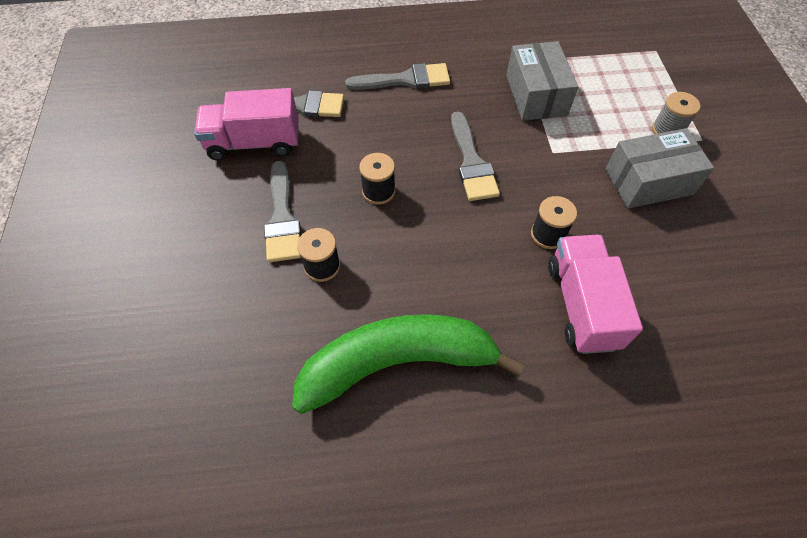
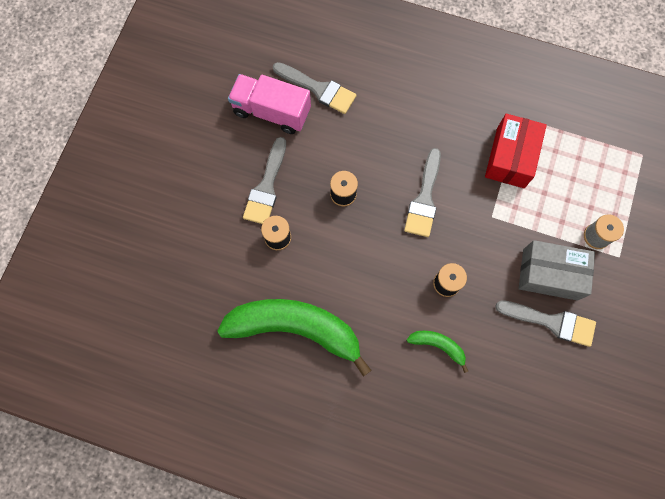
camera: 25 degrees right, 15 degrees up
(405, 80) = (413, 98): grey brush -> grey brush (551, 322)
(536, 95) = (510, 157): grey box -> red box
(581, 305) = (438, 346): pink truck -> green banana

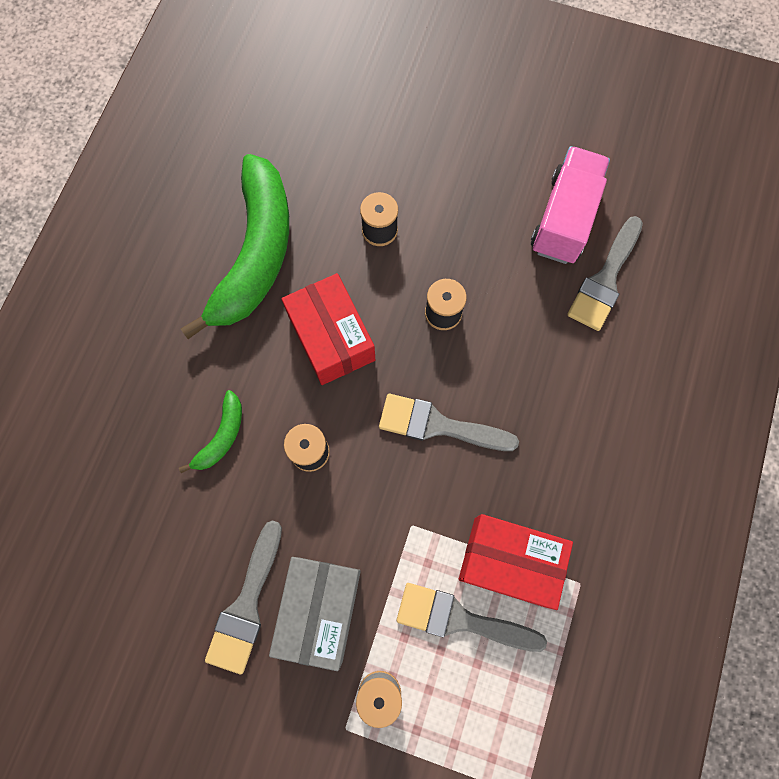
camera: 90 degrees right, 0 degrees up
(266, 187) = (451, 215): grey brush -> grey brush (460, 619)
(362, 270) = (331, 337): none -> red box

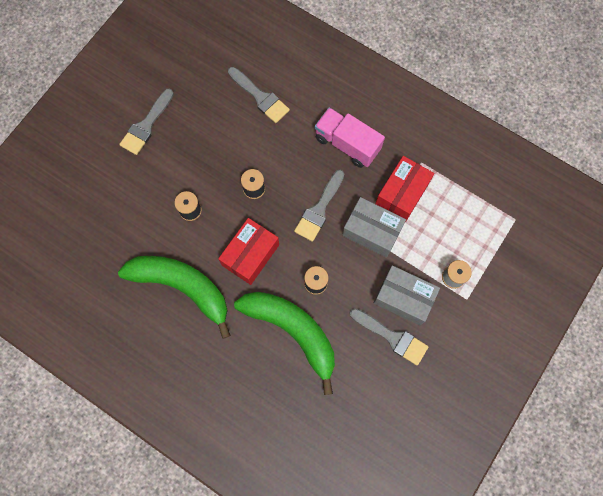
camera: 75 degrees left, 0 degrees up
(221, 436) = (293, 331): green banana -> green banana, size x2.31
(331, 337) = (250, 255): red box -> red box turned 45 degrees counterclockwise
(424, 524) = (372, 231): none -> grey box
(460, 619) = (425, 226): grey brush -> grey brush (146, 125)
(564, 218) = (216, 106): pink truck -> pink truck (347, 144)

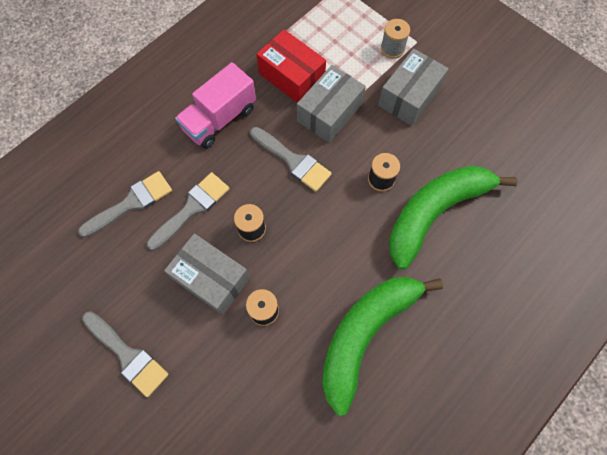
camera: 80 degrees left, 5 degrees down
(209, 168) = (211, 279): none -> grey box
(250, 255) = (336, 245): red box -> none
(392, 337) = (450, 115): grey brush -> grey brush (192, 208)

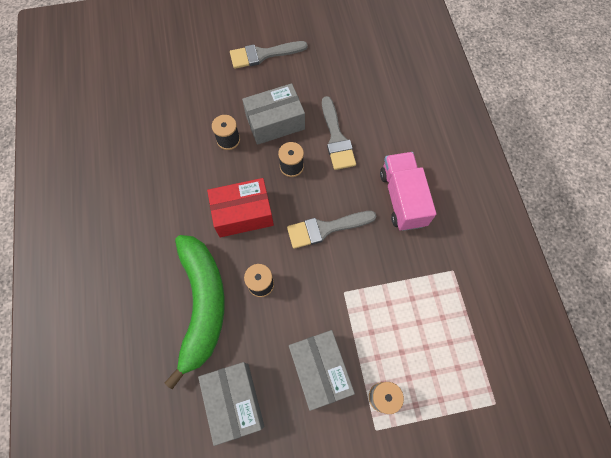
camera: 125 degrees right, 0 degrees up
(131, 203) = (368, 104): grey brush -> none
(291, 76) = (409, 280): red box -> red box (243, 213)
(329, 112) = (351, 287): grey box -> grey box (234, 401)
(365, 334) = (161, 190): green banana -> none

